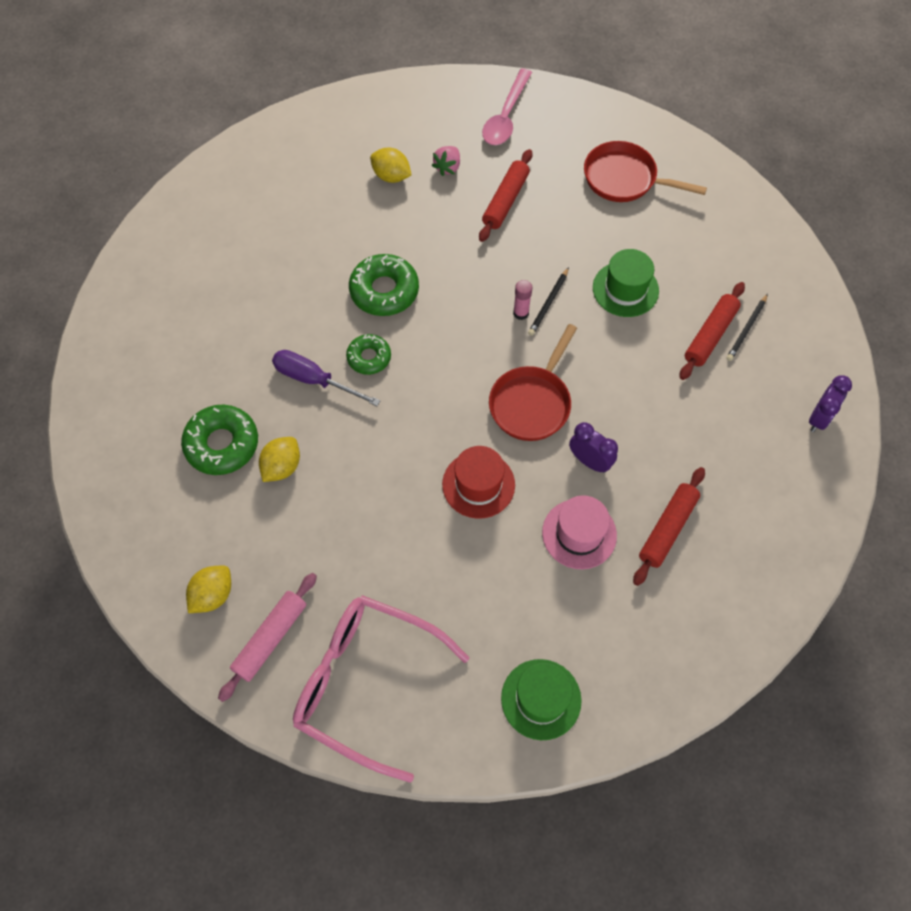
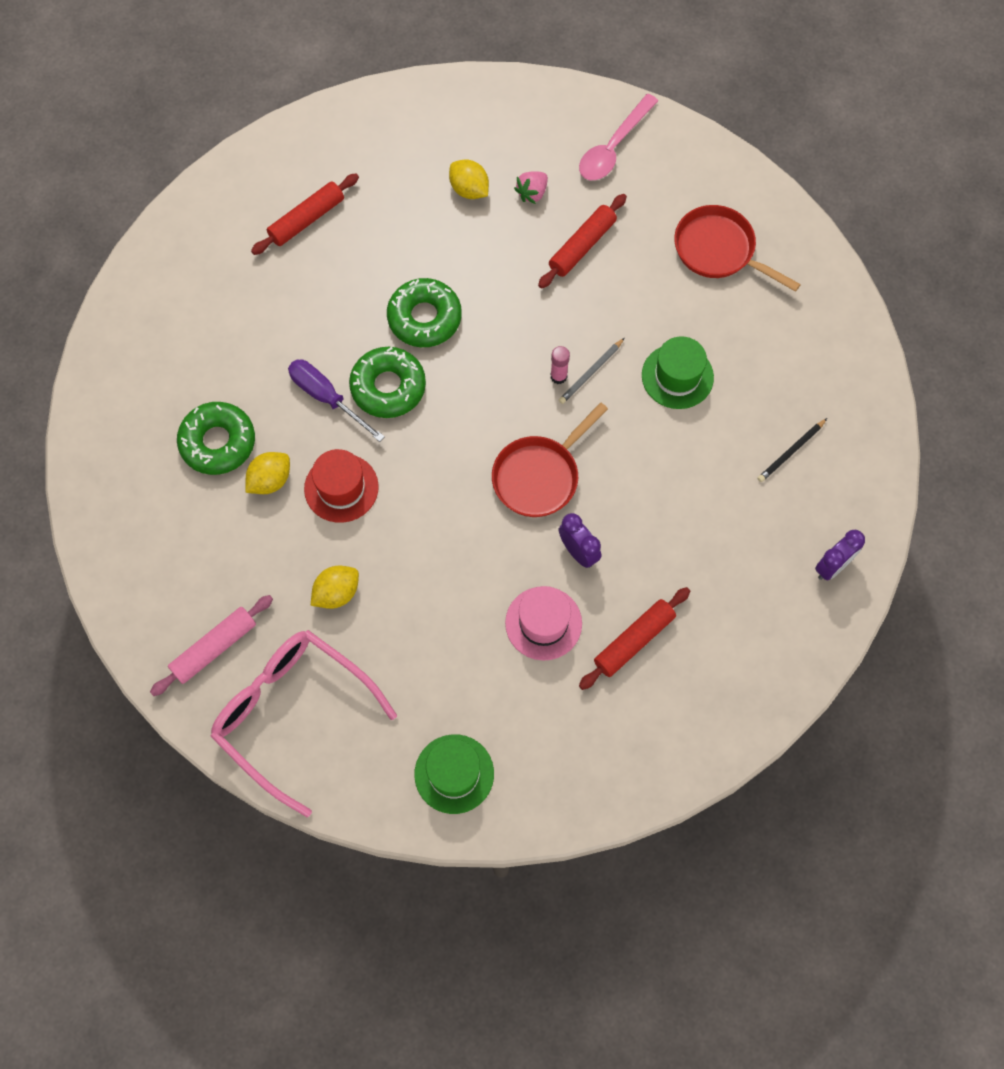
camera: 15 degrees right, 5 degrees up
(213, 595) = (171, 591): yellow lemon -> yellow lemon (337, 593)
(369, 357) = (388, 387): green donut -> green donut, size x1.62
(478, 484) = (459, 547): red hat -> red hat (341, 488)
(548, 303) = (591, 373): black pencil -> grey pencil
(710, 335) = (750, 449): red rolling pin -> red rolling pin (307, 219)

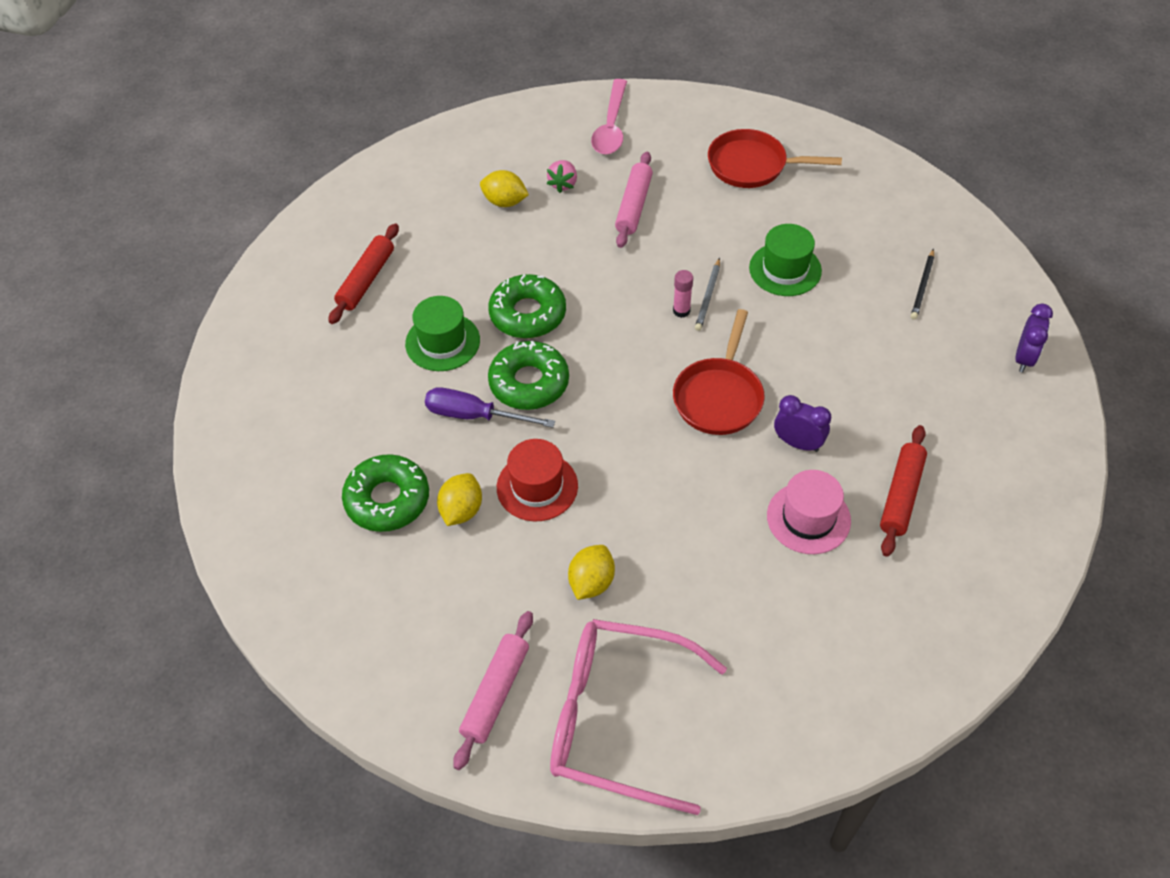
camera: 25 degrees left, 15 degrees down
(454, 774) = (817, 696): green hat -> green hat (442, 342)
(582, 246) = (634, 206): red rolling pin -> pink rolling pin

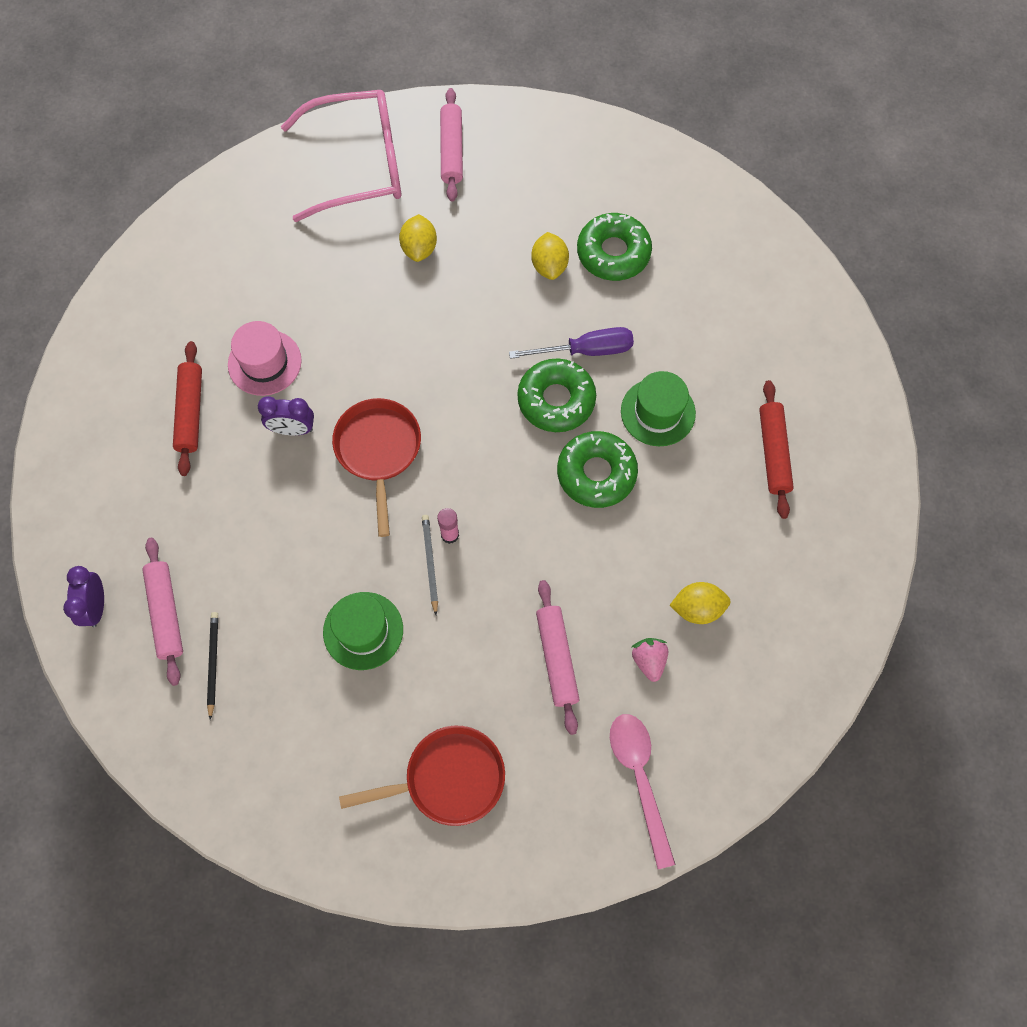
camera: 155 degrees right, 15 degrees up
(537, 486) = (499, 307): red hat -> none
(958, 334) = (166, 613): none -> pink rolling pin

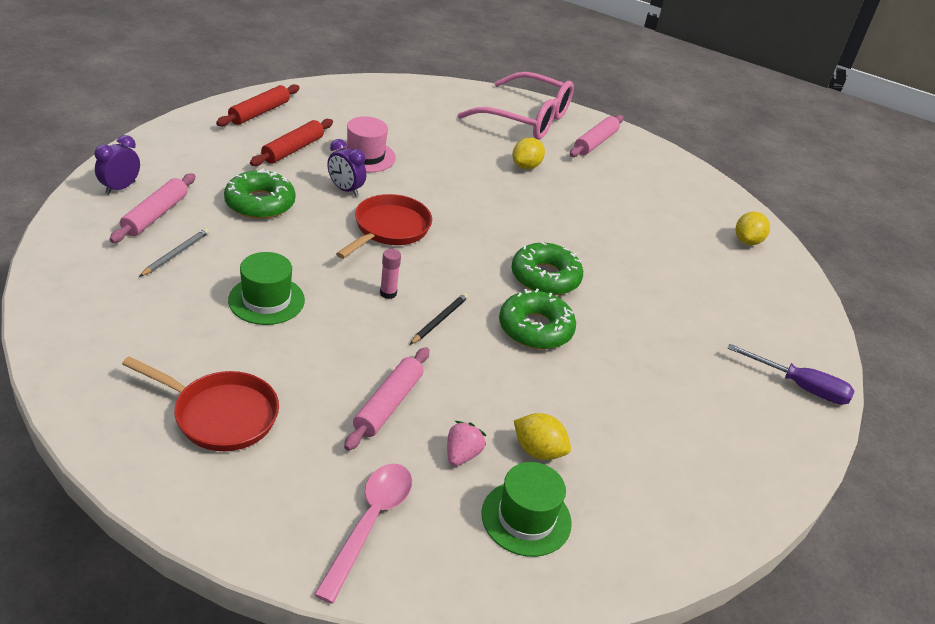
camera: 30 degrees right, 30 degrees down
(213, 663) = (149, 253): black pencil -> black pencil (439, 320)
(430, 563) = (356, 298): grey pencil -> grey pencil (176, 254)
(549, 266) = (610, 218): yellow lemon -> yellow lemon (747, 241)
(586, 350) = (595, 268): purple screwdriver -> purple screwdriver (800, 387)
(613, 253) = (665, 237): green donut -> green donut (260, 203)
(658, 412) = (619, 326): green hat -> green hat (526, 518)
(773, 452) = (698, 402): red rolling pin -> red rolling pin (259, 112)

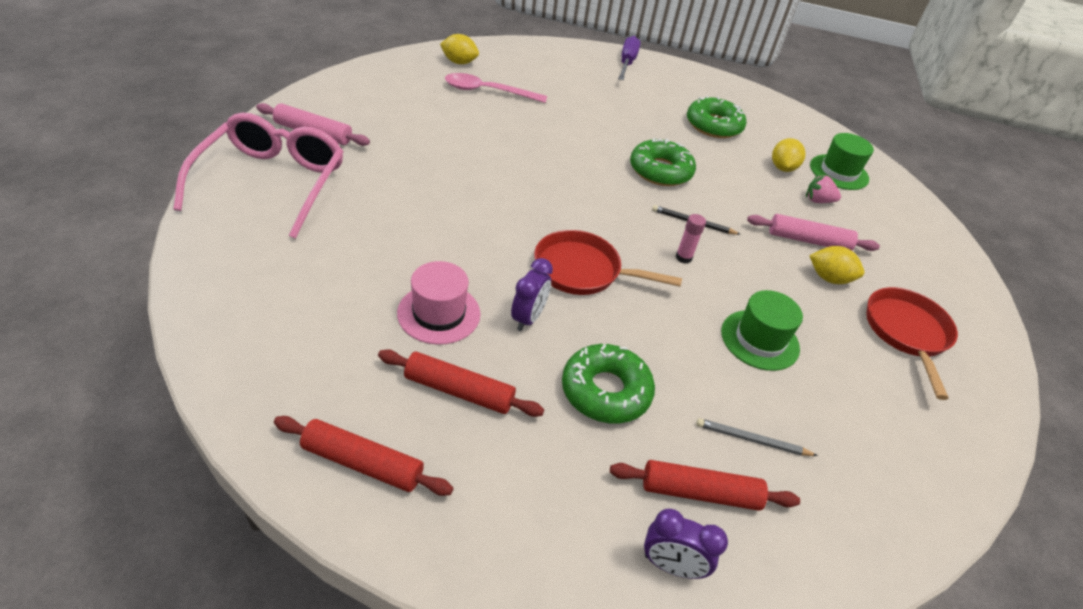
camera: 105 degrees left, 5 degrees up
(156, 215) = (700, 492): pink rolling pin -> red rolling pin
(370, 523) = (909, 236): pink spoon -> pink spoon (488, 91)
(526, 166) = (394, 181): yellow lemon -> yellow lemon (829, 278)
(545, 277) = (588, 166): green donut -> green donut (713, 125)

